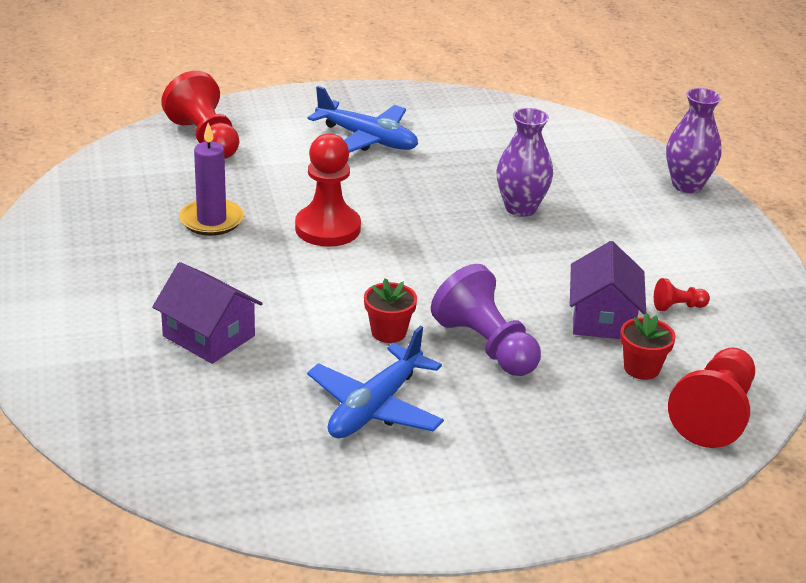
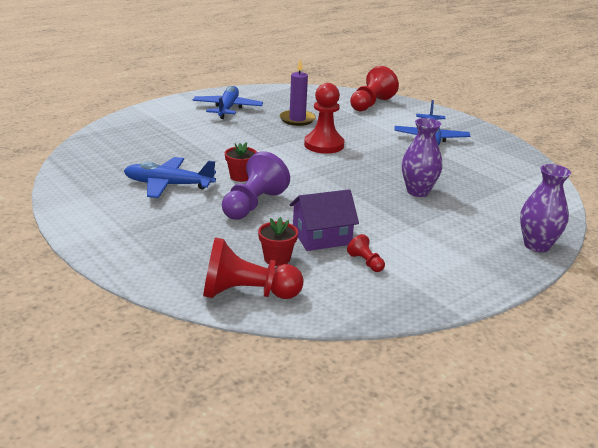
camera: 65 degrees right, 5 degrees down
(104, 272) = (227, 109): none -> blue plane
(208, 336) = (196, 138): purple house -> none

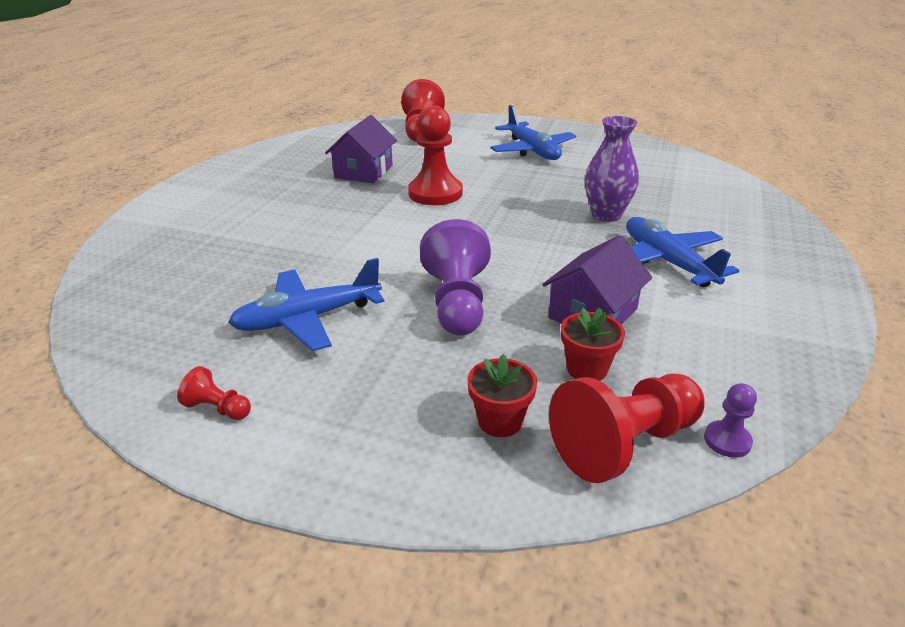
camera: 30 degrees left, 5 degrees up
(227, 109) = (258, 183): blue plane -> blue plane (667, 262)
(240, 176) = (391, 269): red flower pot -> red flower pot (500, 421)
(297, 119) = (364, 172): purple candle -> purple house
(302, 315) = (727, 440): none -> purple pawn
(366, 262) = (683, 327): red pawn -> red pawn (218, 408)
(536, 245) = (790, 234): purple vase -> none

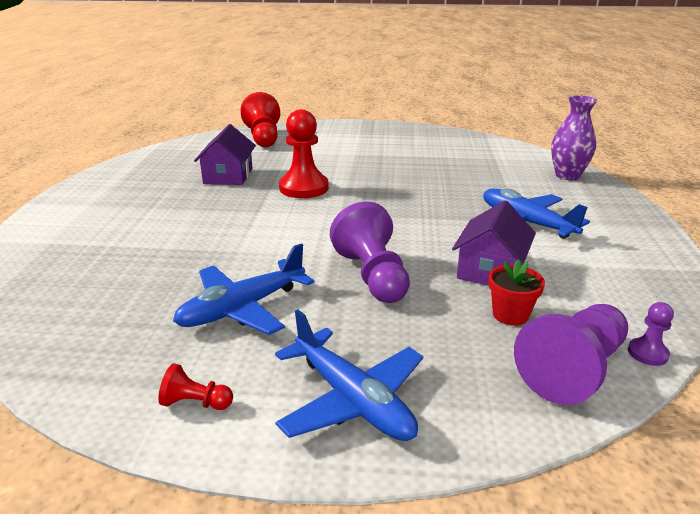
camera: 15 degrees left, 5 degrees down
(500, 421) = (463, 369): red flower pot -> none
(532, 151) = (369, 146): blue plane -> blue plane (352, 400)
(606, 215) = (458, 191): purple vase -> purple vase (567, 175)
(624, 444) = (573, 370): red pawn -> purple pawn

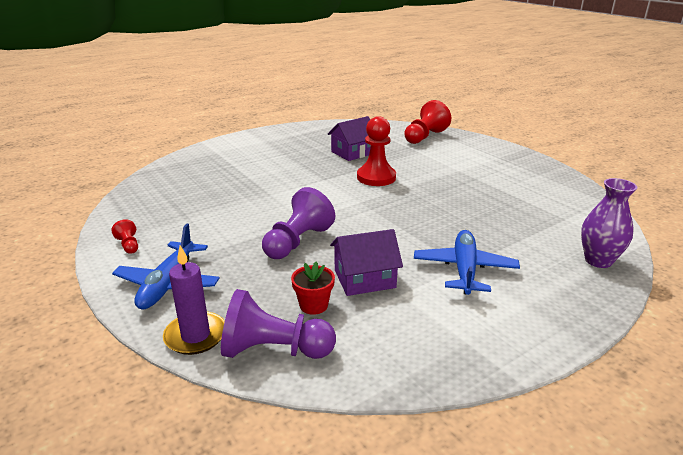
camera: 50 degrees right, 0 degrees up
(242, 308) = (216, 221): blue plane -> none
(498, 416) = (195, 336): none -> purple candle
(647, 353) = (333, 379): purple pawn -> none

